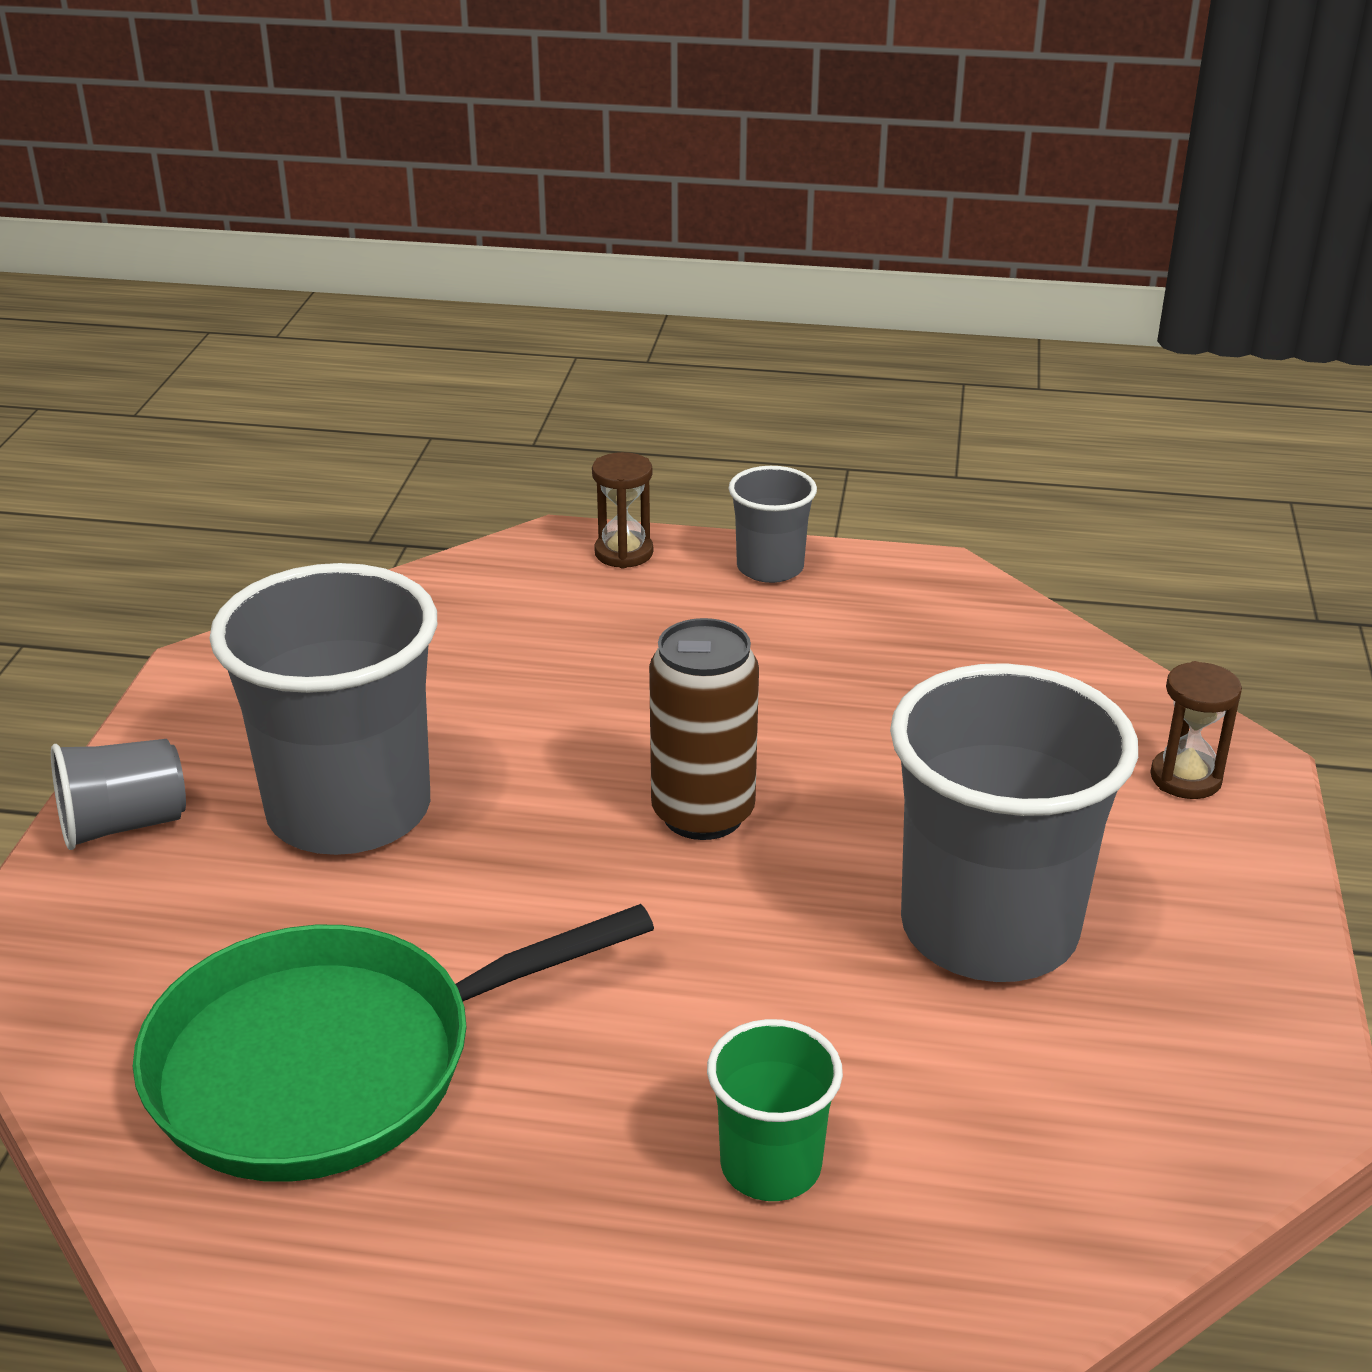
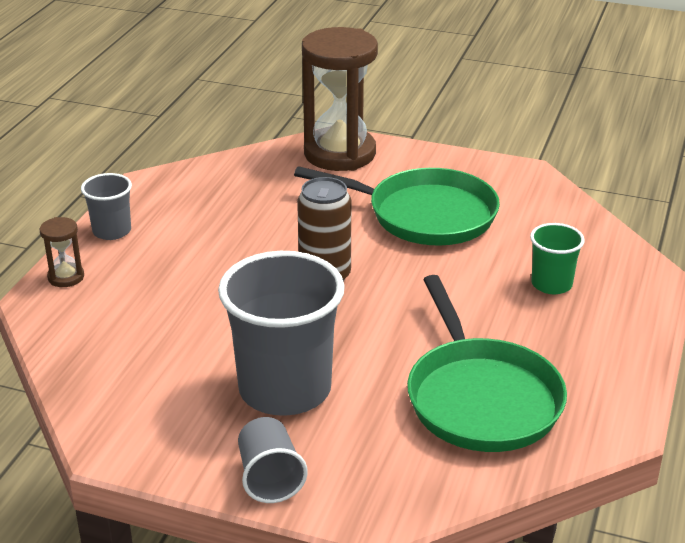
camera: 80 degrees left, 0 degrees up
(989, 929) = (424, 215): grey cup -> green pan
(1185, 778) = (339, 153): brown hourglass -> brown hourglass, size x2.34

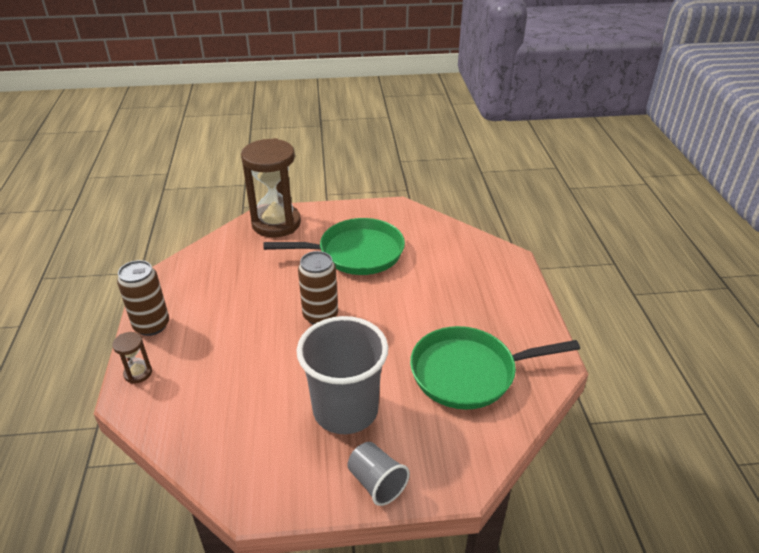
camera: 25 degrees left, 5 degrees up
(112, 231) = (152, 325): grey cup -> brown can
(481, 398) = (469, 372): green pan -> green pan turned 120 degrees clockwise
(551, 284) = (459, 279): green cup -> none

